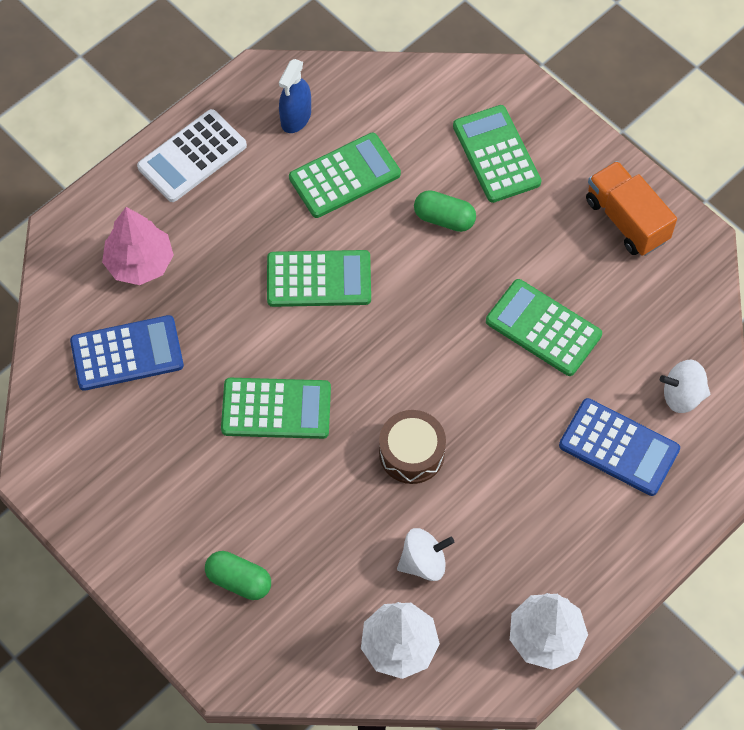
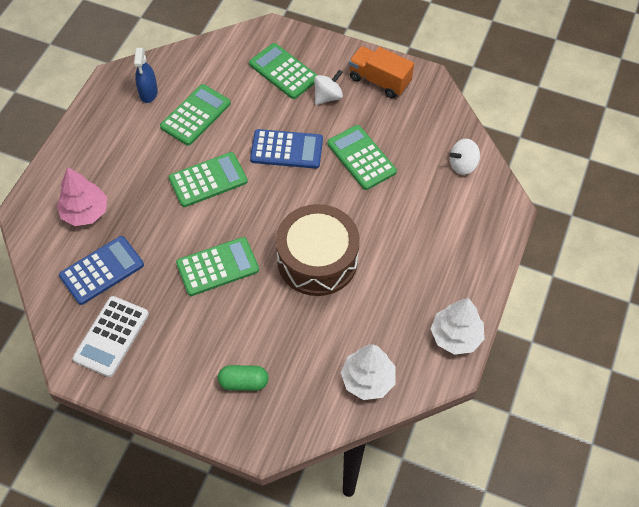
camera: 25 degrees left, 5 degrees down
(192, 156) = (91, 137): white calculator -> white calculator (111, 336)
(411, 453) = (317, 260): brown drum -> brown drum, size x1.78
(424, 562) = (357, 322): white spinning top -> white spinning top (328, 97)
(444, 218) = (269, 118): green capsule -> none
(543, 328) = (361, 158): green calculator -> green calculator turned 45 degrees clockwise
(619, 447) = (441, 208): blue calculator -> blue calculator (286, 149)

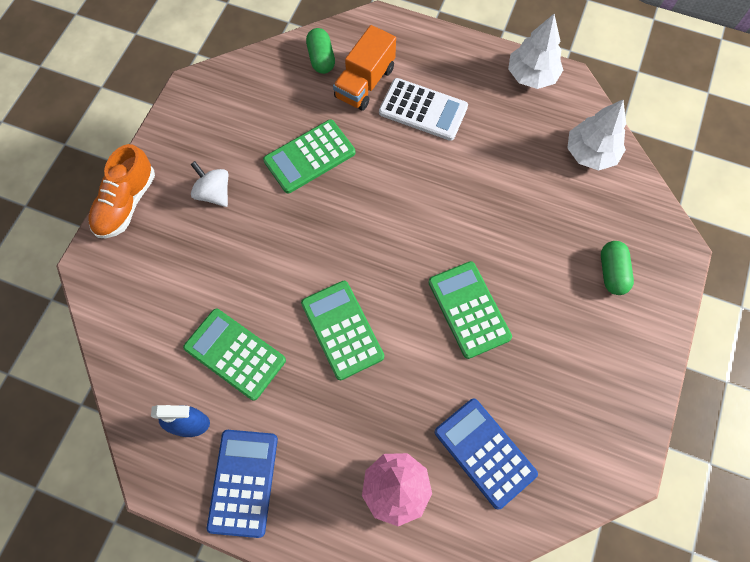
camera: 90 degrees left, 10 degrees up
(111, 336) = (575, 428): white calculator -> white calculator (423, 110)
(283, 71) = (167, 246): green calculator -> none
(286, 149) = (295, 238): blue calculator -> blue calculator (243, 482)
(317, 260) = (452, 202): brown drum -> none
(320, 45) = (126, 203): none -> orange shoe
(379, 81) = (193, 136): orange truck -> orange truck (365, 83)
(462, 165) = (321, 58): white spinning top -> green capsule

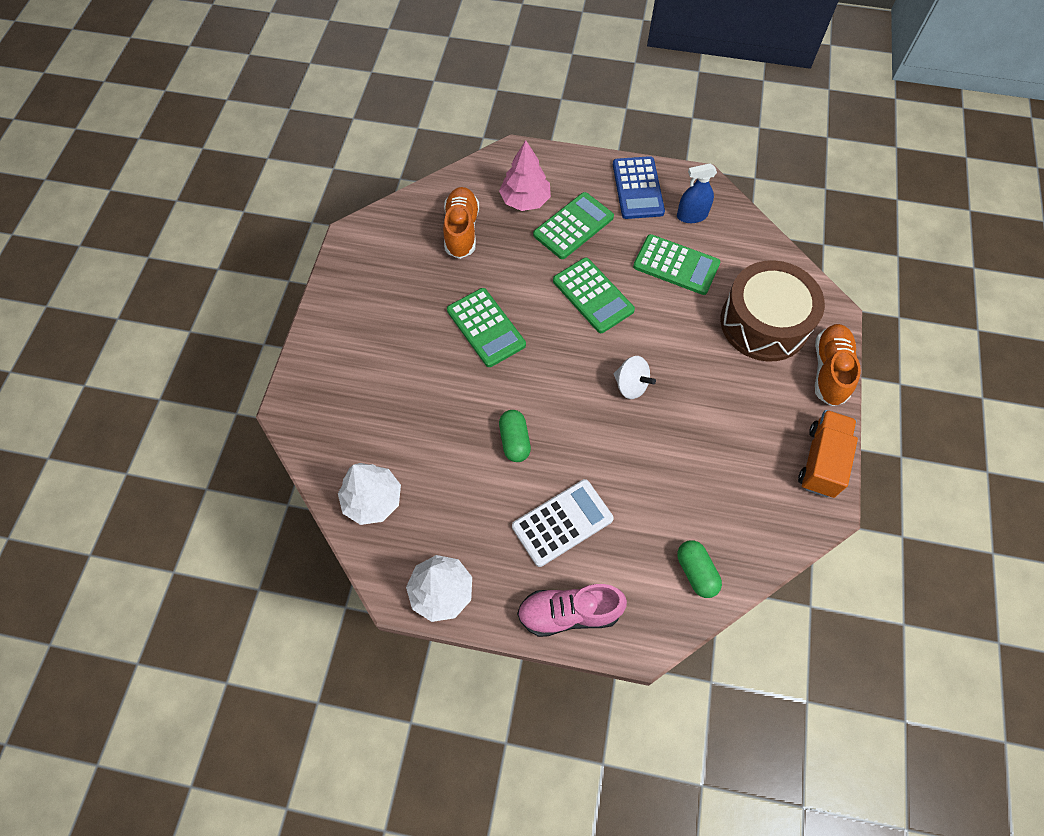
camera: 170 degrees right, 5 degrees down
(167, 265) = (764, 323): none -> brown drum
(214, 193) = (751, 393): white spinning top -> white spinning top (631, 385)
(309, 157) = (670, 446): green calculator -> green calculator (573, 226)
(365, 83) = (636, 547): orange truck -> orange truck (821, 461)
(423, 110) = (562, 523): white calculator -> white calculator turned 135 degrees clockwise
(430, 47) = (569, 613): none -> pink shoe
(484, 452) = (461, 230): blue calculator -> orange shoe
(612, 272) = (355, 379): green capsule -> green capsule (514, 441)

